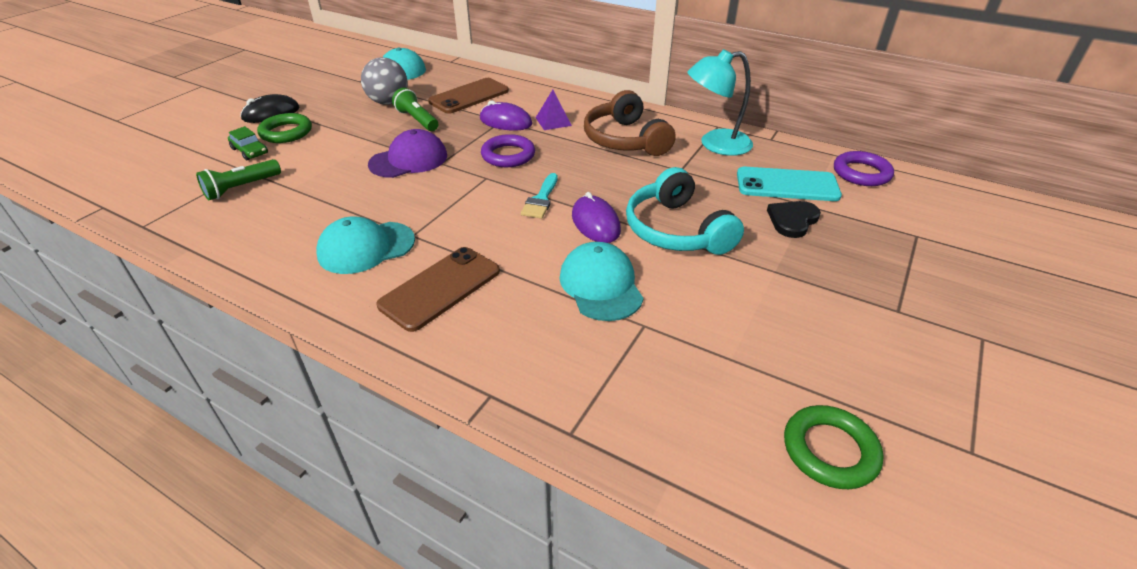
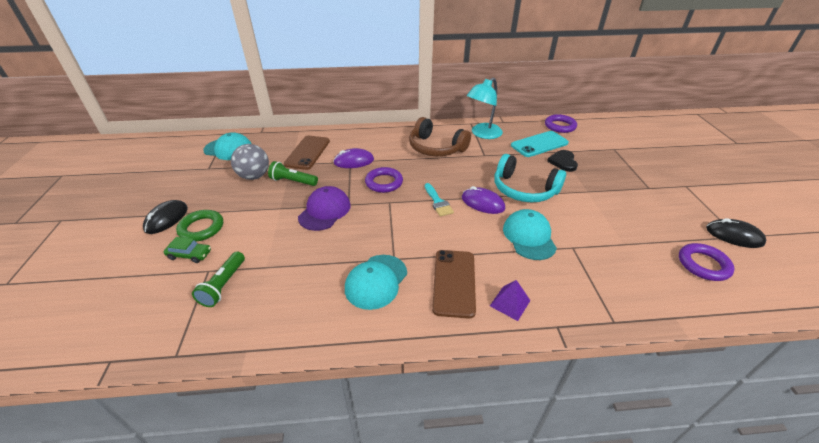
camera: 35 degrees left, 0 degrees up
(553, 121) = (382, 151): purple pyramid -> purple pyramid (510, 303)
(601, 285) = (529, 237): turquoise cap -> turquoise cap turned 45 degrees clockwise
(830, 450) = (703, 264): green ring -> purple ring
(964, 447) = (734, 236): none -> black mouse

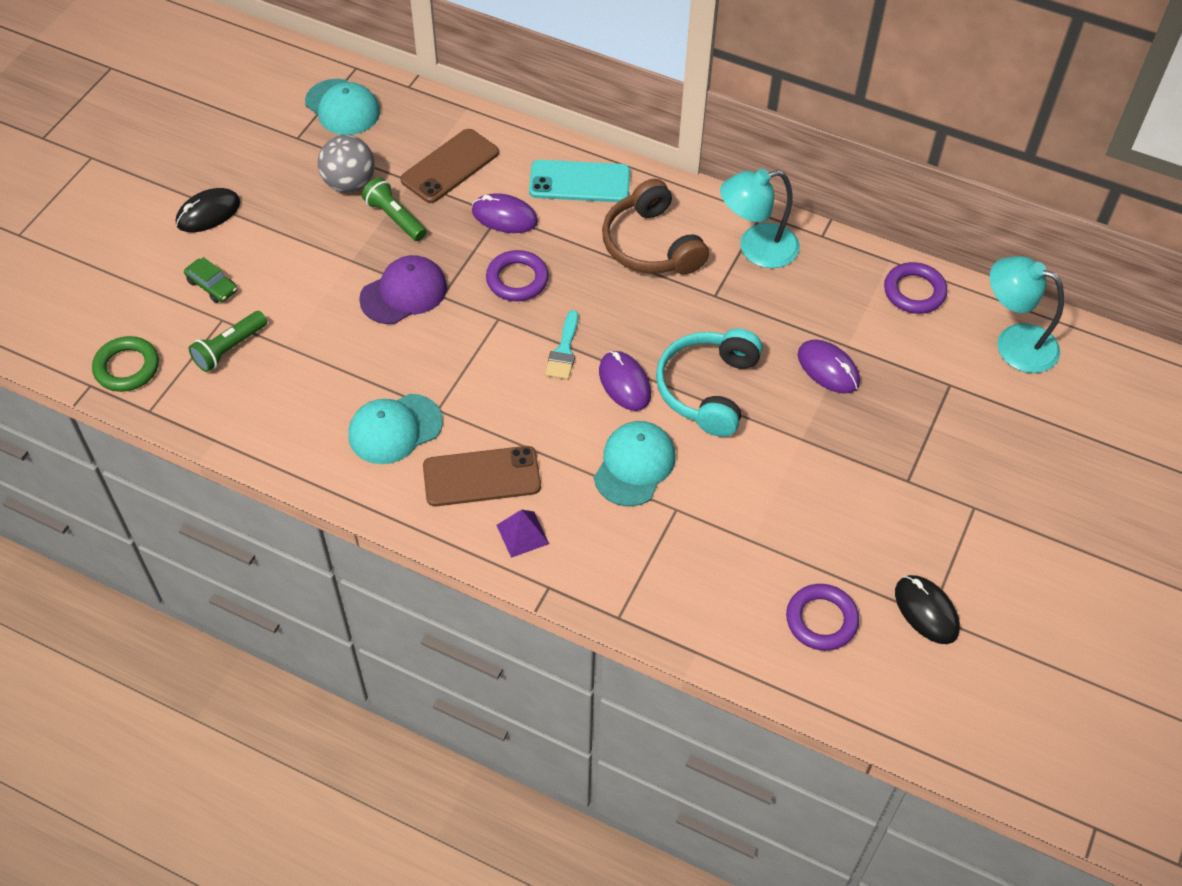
camera: 30 degrees right, 15 degrees up
(201, 228) = (242, 249): green ring -> green ring (127, 367)
(454, 282) = (481, 476): brown phone -> brown phone turned 45 degrees clockwise
(524, 189) = (708, 389): turquoise headphones -> turquoise headphones turned 45 degrees clockwise
(539, 144) = (830, 315): turquoise phone -> turquoise phone (579, 182)
(563, 162) = (828, 369): black heart -> purple mouse
(616, 128) = (1014, 343): none -> turquoise lamp

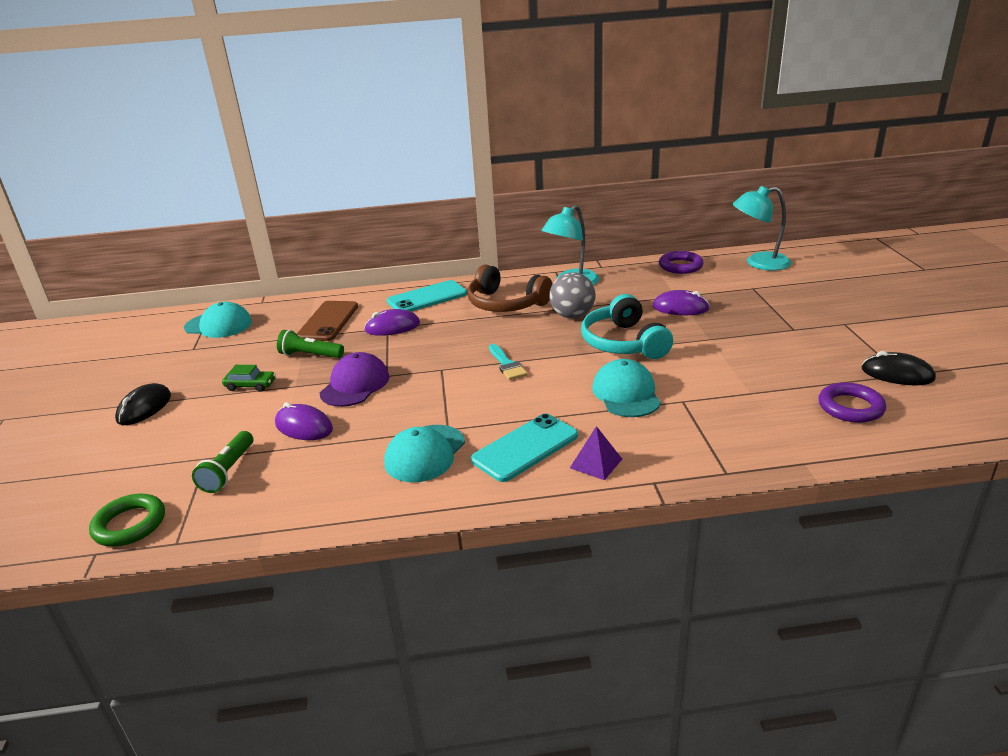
camera: 30 degrees left, 25 degrees down
(212, 286) = (180, 443): green car -> green car (250, 385)
(349, 183) = (257, 353): grey ball -> grey ball (572, 316)
(481, 476) = (525, 448): brown phone -> turquoise phone
(517, 279) = (434, 348): purple ring -> none
(624, 383) = (567, 362): purple mouse -> purple mouse (304, 426)

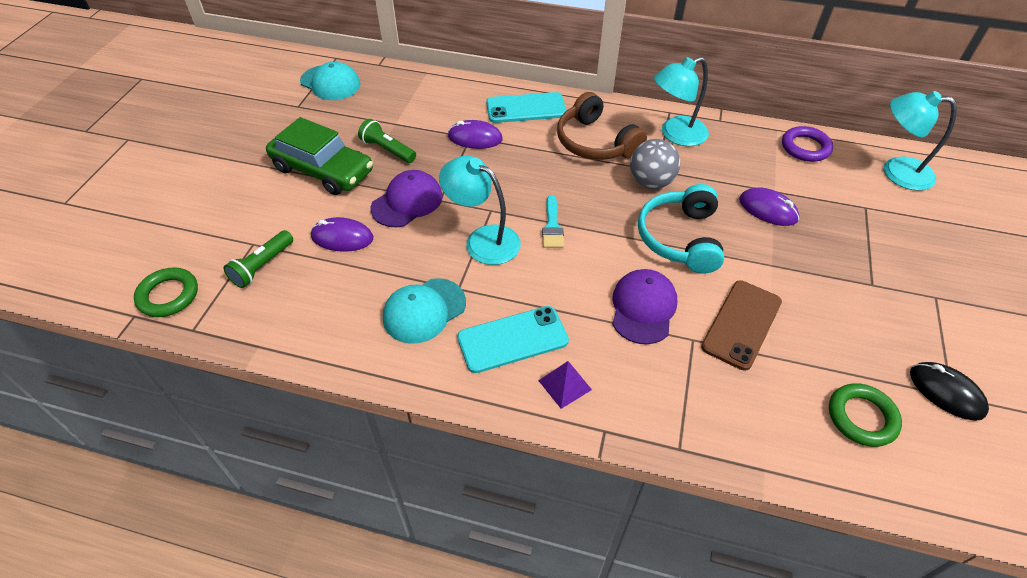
camera: 20 degrees right, 20 degrees up
(144, 408) = (231, 166): black mouse -> none
(250, 385) = (323, 170): green car -> green car, size x2.27
(304, 426) = (342, 237): purple mouse -> purple mouse turned 45 degrees counterclockwise
(328, 321) = (423, 110): brown phone -> brown phone (741, 324)
(448, 390) = (483, 240): none -> turquoise lamp
(626, 394) = (643, 308): turquoise cap -> purple cap
(850, 407) = (861, 417): purple ring -> green ring

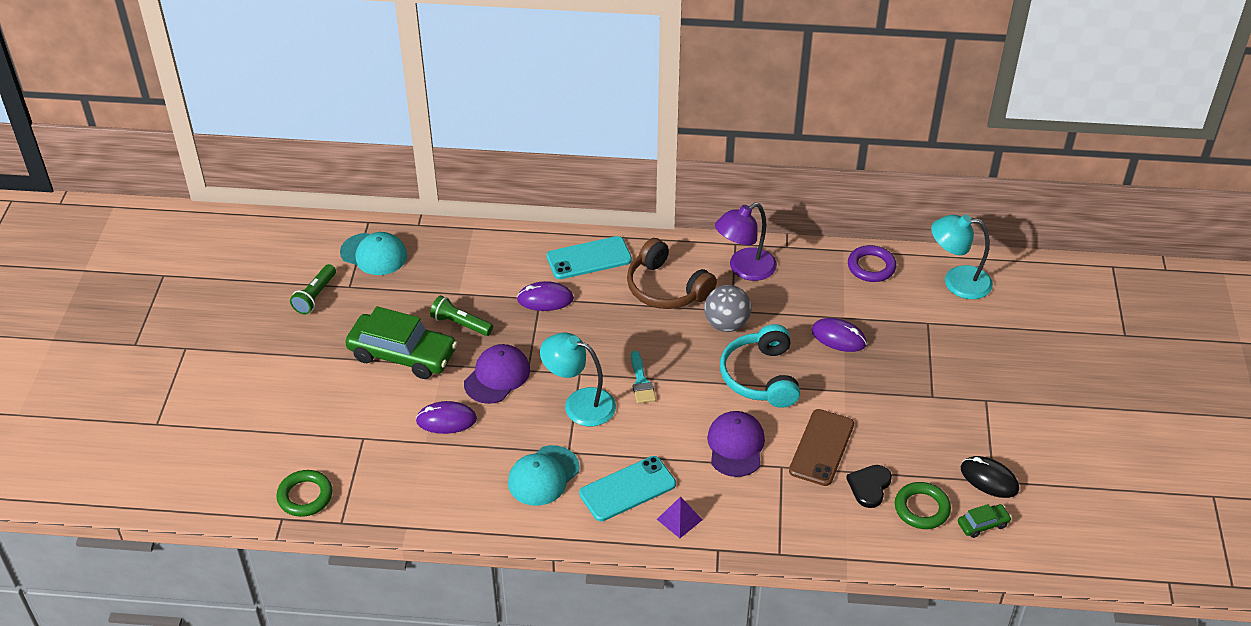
camera: 10 degrees left, 5 degrees down
(262, 266) = (381, 457): green flashlight -> green flashlight (315, 296)
(675, 134) = (744, 269): turquoise lamp -> purple lamp
(796, 379) = (869, 486): none -> black heart
(942, 451) = (983, 524): none -> green car

